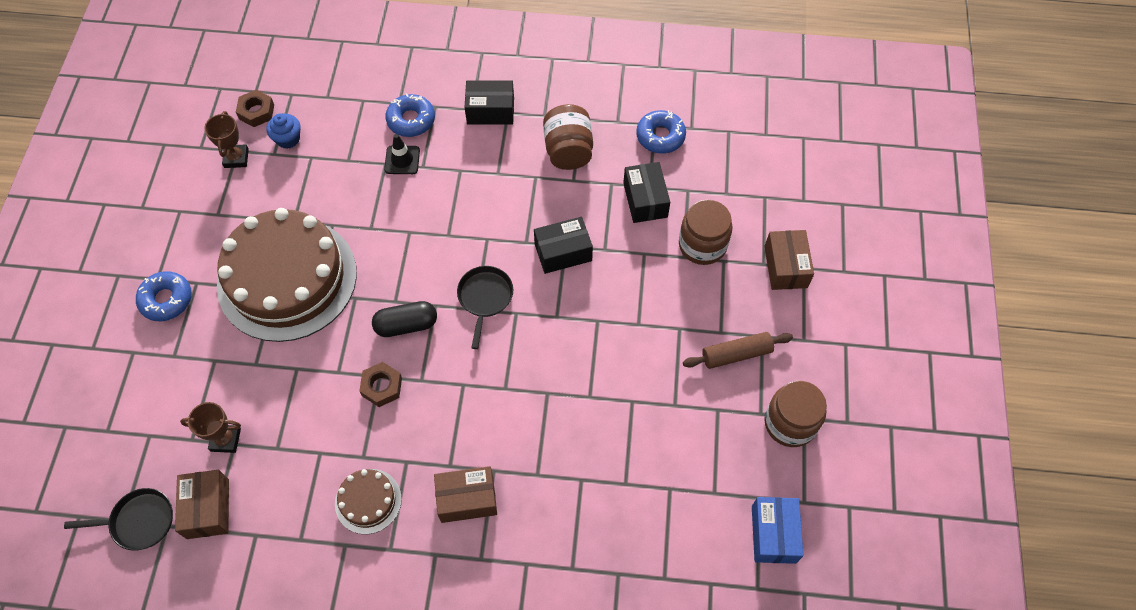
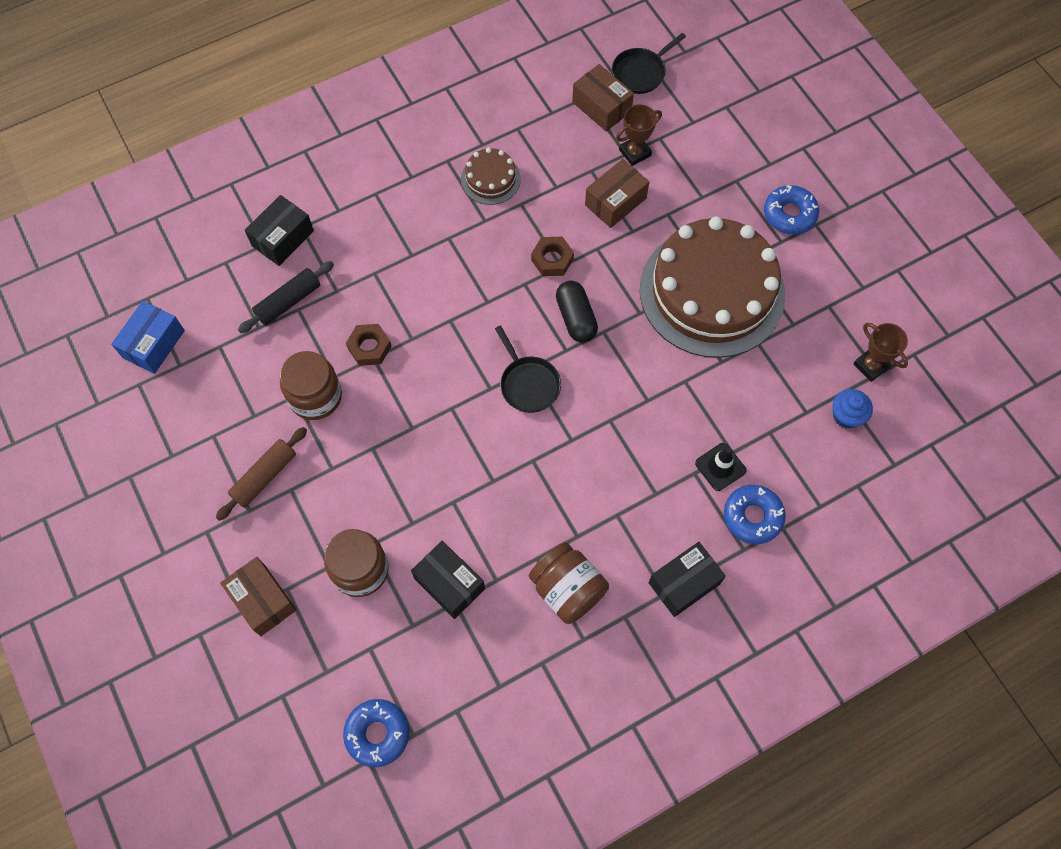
camera: 145 degrees right, 5 degrees up
(256, 112) = (905, 423): brown nut -> brown nut (369, 347)
(406, 325) = (575, 318): black capsule -> black capsule turned 60 degrees counterclockwise
(467, 499) = (417, 224): brown box -> brown box (615, 202)
(563, 252) = (491, 473): black box -> black box (283, 238)
(630, 496) = (288, 302): none -> black rolling pin
(660, 136) = (484, 675): blue donut -> blue donut (377, 733)
(773, 534) = (153, 344): blue box -> blue box turned 60 degrees clockwise
(790, 423) = (182, 443): brown jar -> brown jar (315, 396)

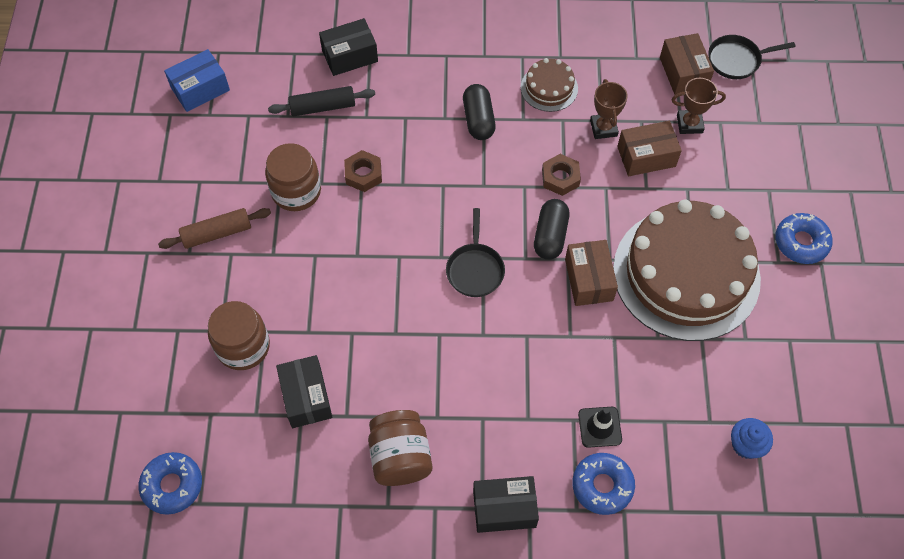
camera: 30 degrees right, 5 degrees down
(262, 600) = (153, 328): brown box -> brown box (588, 280)
(444, 241) = (478, 120): none -> black capsule
(871, 365) = (797, 413): brown trophy -> brown trophy (603, 128)

